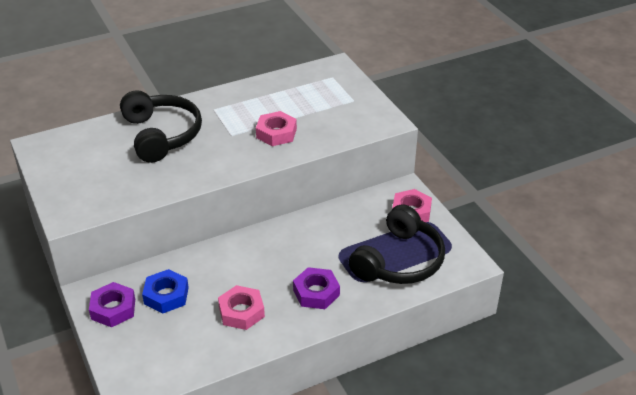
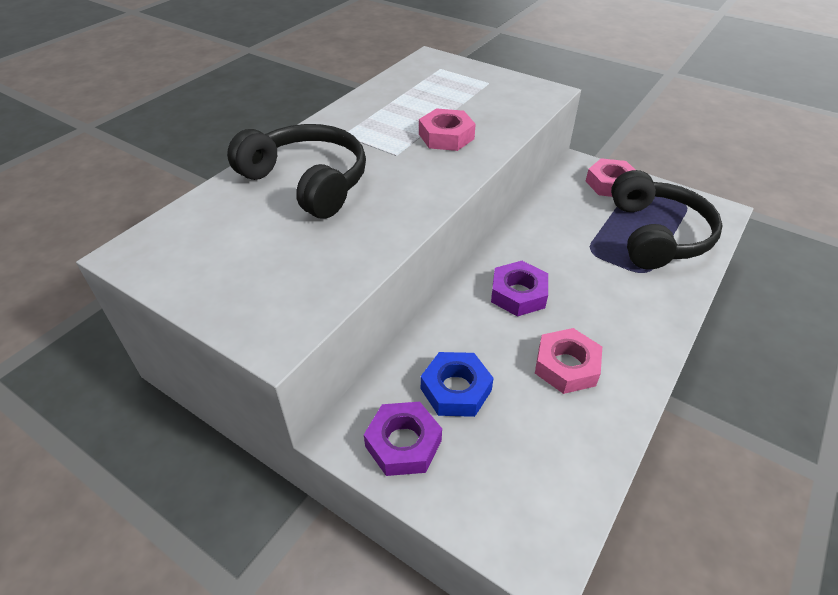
camera: 30 degrees left, 5 degrees up
(316, 292) = (619, 304): purple nut -> purple nut (518, 294)

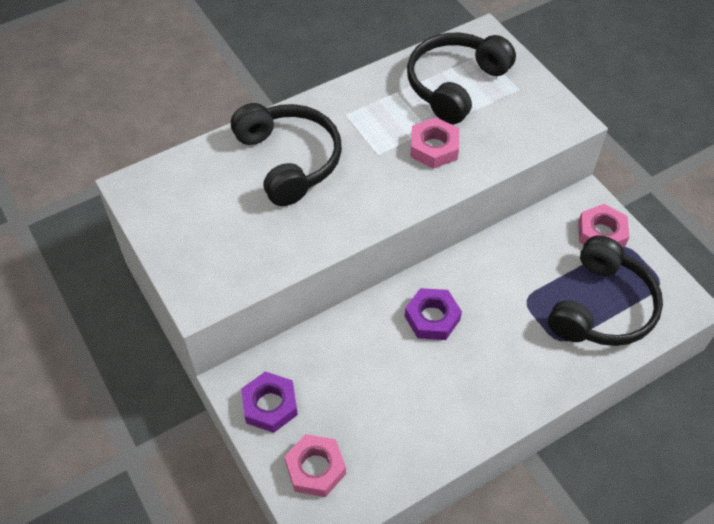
camera: 25 degrees right, 10 degrees up
(431, 92) = (455, 85): none -> black headphones
(456, 389) = (330, 380): blue nut -> none
(566, 366) = (427, 397): pink nut -> pink nut (315, 468)

